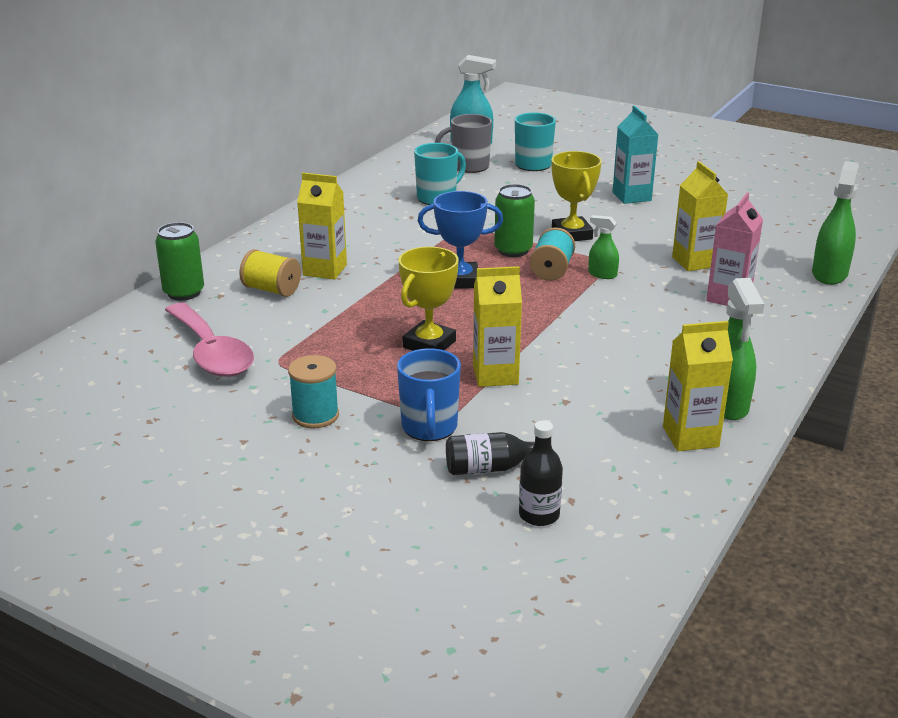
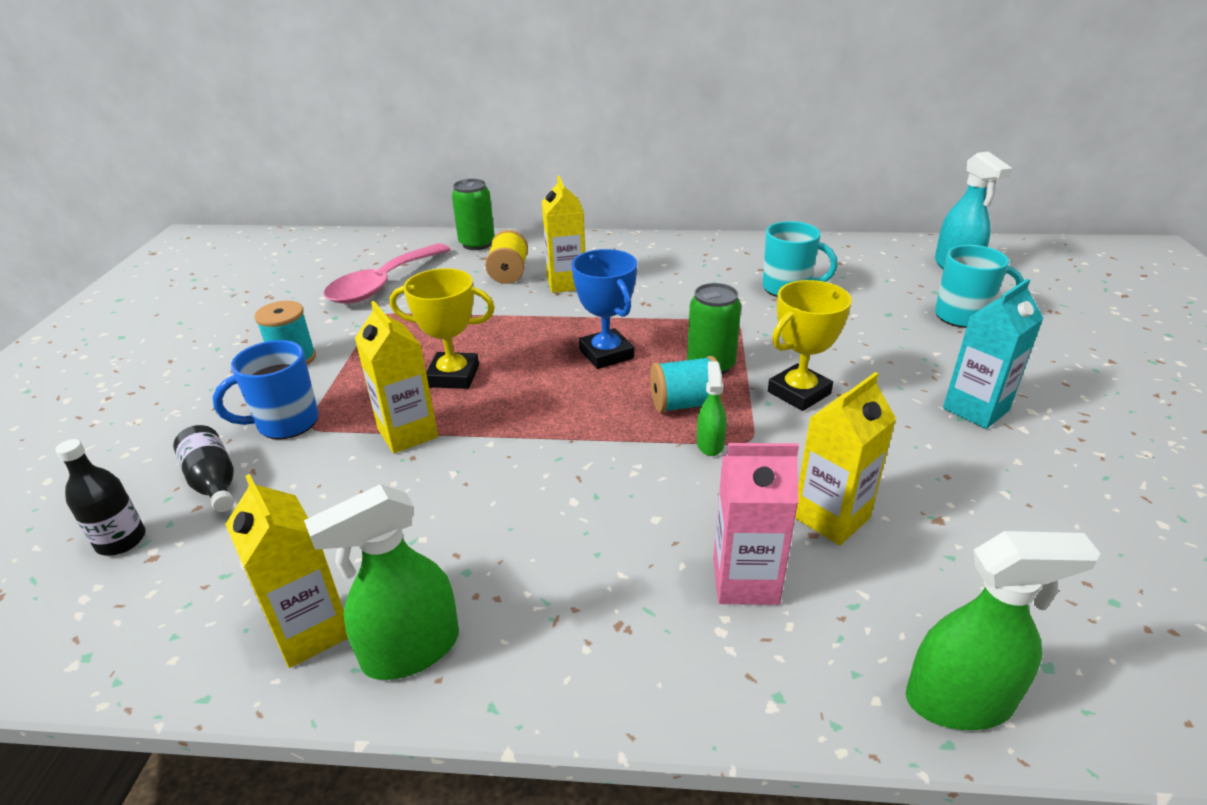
camera: 65 degrees right, 5 degrees up
(469, 166) = (893, 282): grey mug -> none

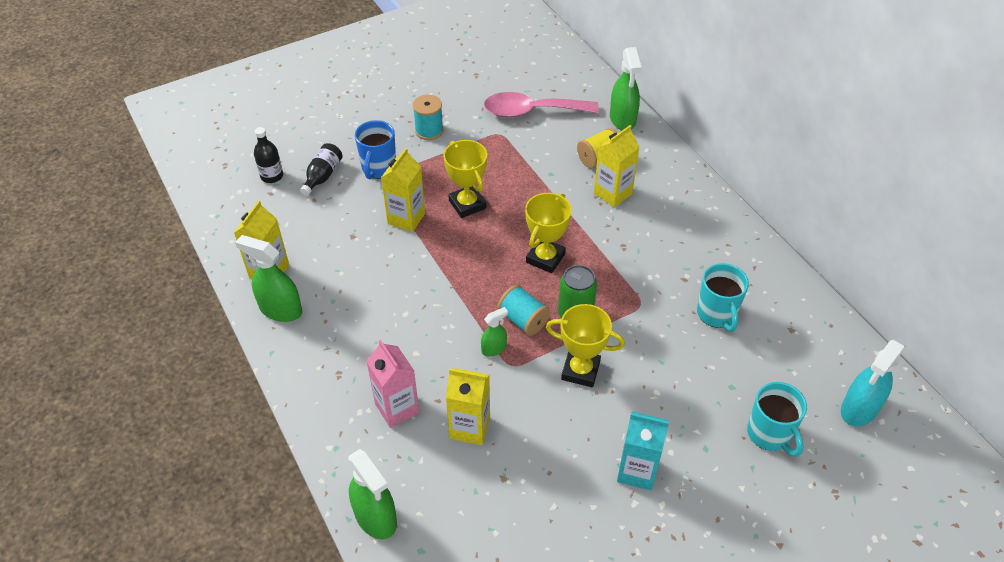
camera: 55 degrees right, 15 degrees up
(286, 423) = (378, 168): blue mug -> blue mug turned 105 degrees counterclockwise
(477, 244) = (622, 119): green can -> green spray bottle
(606, 354) = (545, 258): blue trophy -> yellow trophy

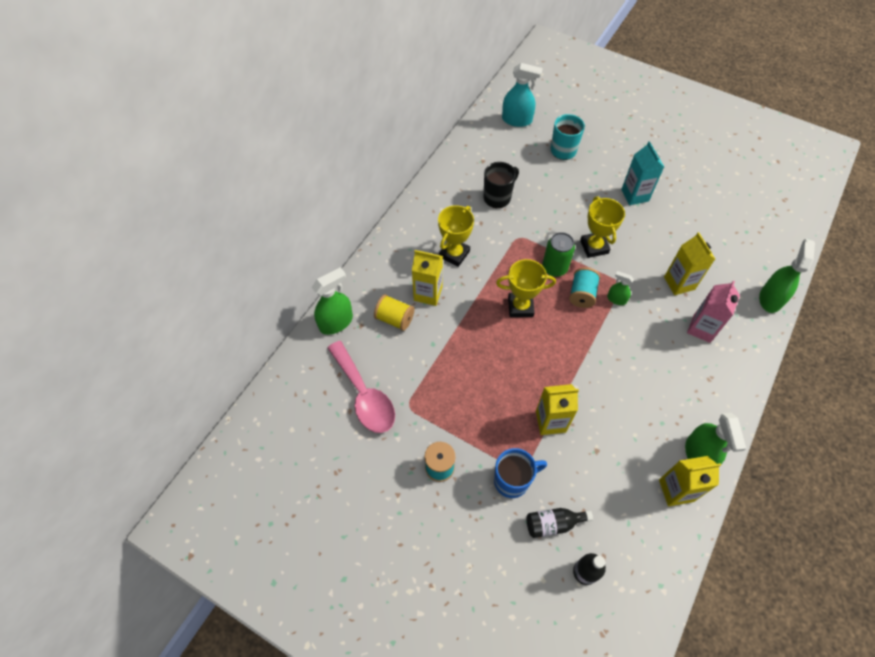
camera: 120 degrees left, 10 degrees up
(467, 204) = (505, 385): yellow trophy -> yellow trophy (454, 254)
(716, 314) = (497, 197): turquoise mug -> black mug

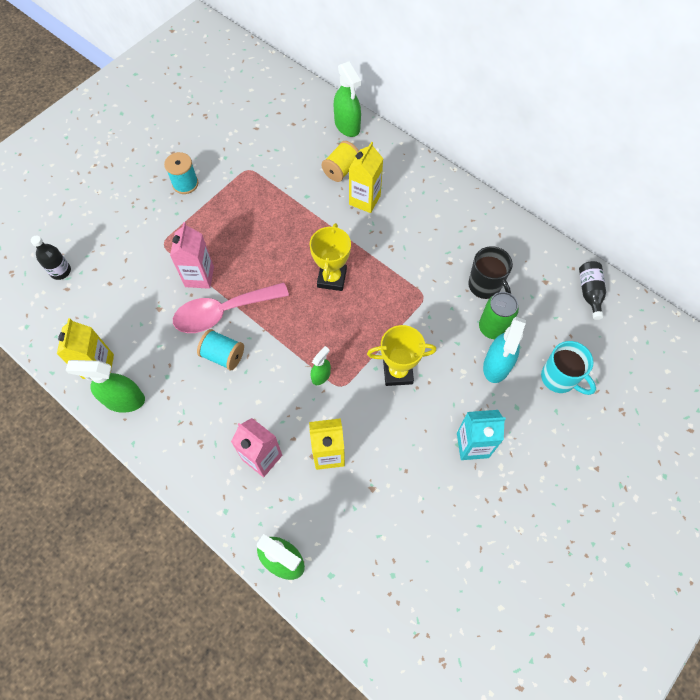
camera: 100 degrees right, 5 degrees up
(364, 395) = (267, 139): pink spoon -> pink spoon (223, 312)
(454, 254) = (410, 230): yellow trophy -> none
(512, 480) = (155, 234): blue mug -> none
(517, 120) = (616, 334): turquoise spray bottle -> turquoise spray bottle (497, 365)
(550, 421) = (199, 277): yellow carton -> pink carton
(553, 524) = (107, 257): black bottle -> black bottle (589, 292)
(554, 268) = (375, 322): green can -> green can (493, 328)
(582, 294) = (335, 342): turquoise spool -> turquoise spool (223, 355)

